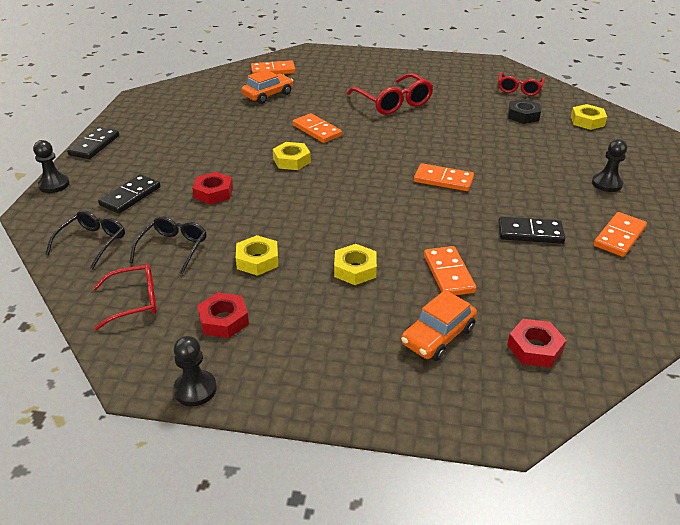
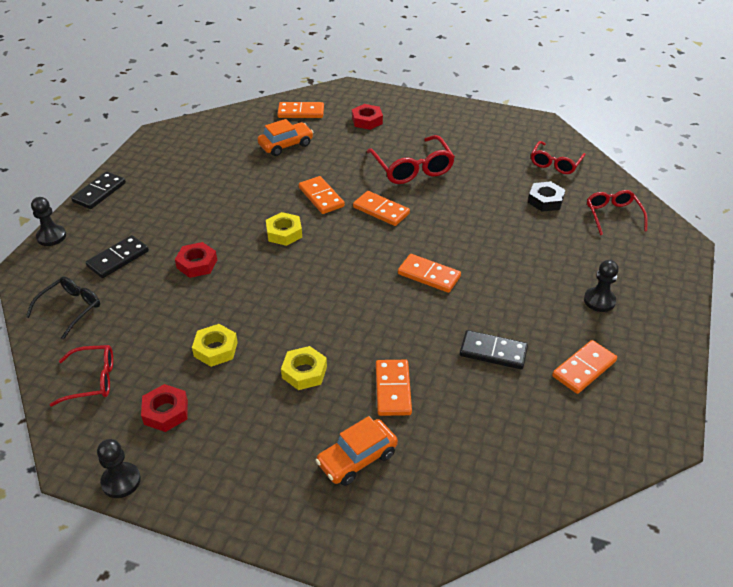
camera: 10 degrees right, 5 degrees up
(173, 248) = (142, 325): black glasses -> none
(377, 135) = (381, 210): none -> orange domino
(534, 348) = (444, 485): red nut -> red nut (367, 121)
(587, 121) = (613, 215): yellow nut -> red glasses

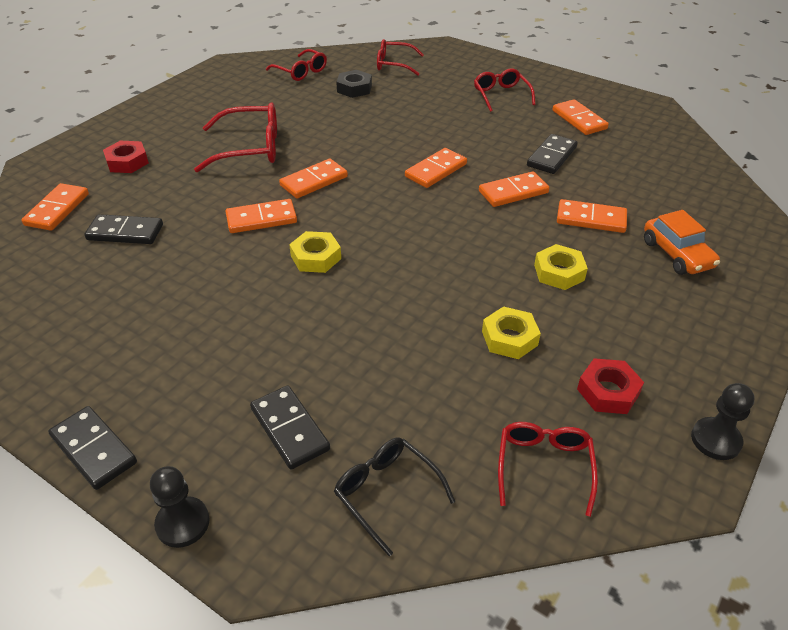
camera: 75 degrees left, 0 degrees up
(197, 264) = (341, 342): red nut -> none
(286, 145) = (125, 232): orange car -> black domino
(416, 330) = (513, 192): none -> orange domino
(599, 301) = (501, 95): black pawn -> red glasses

